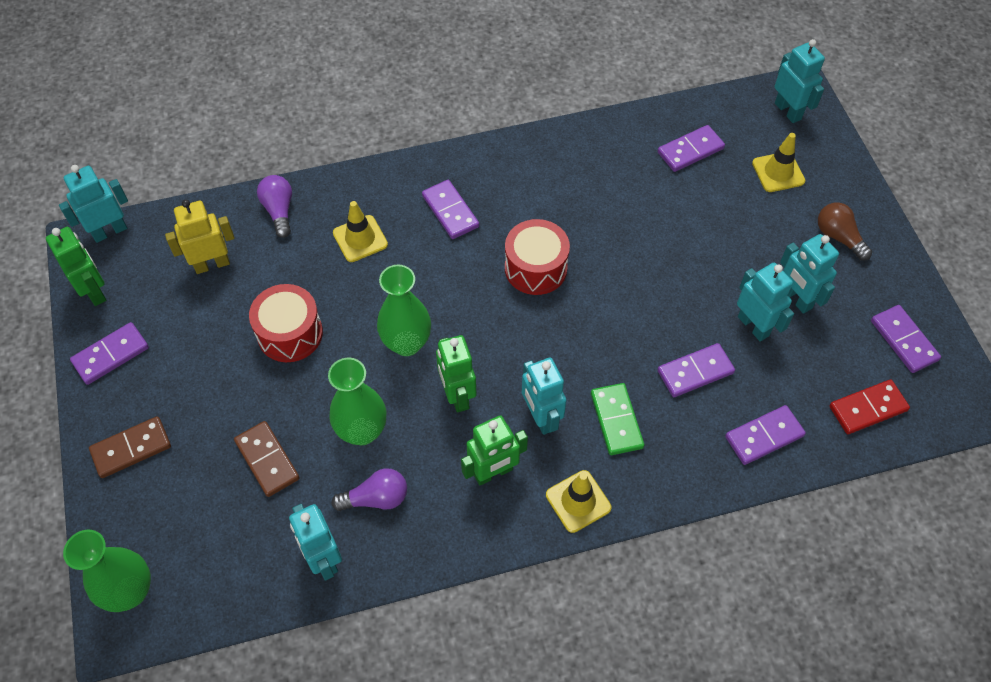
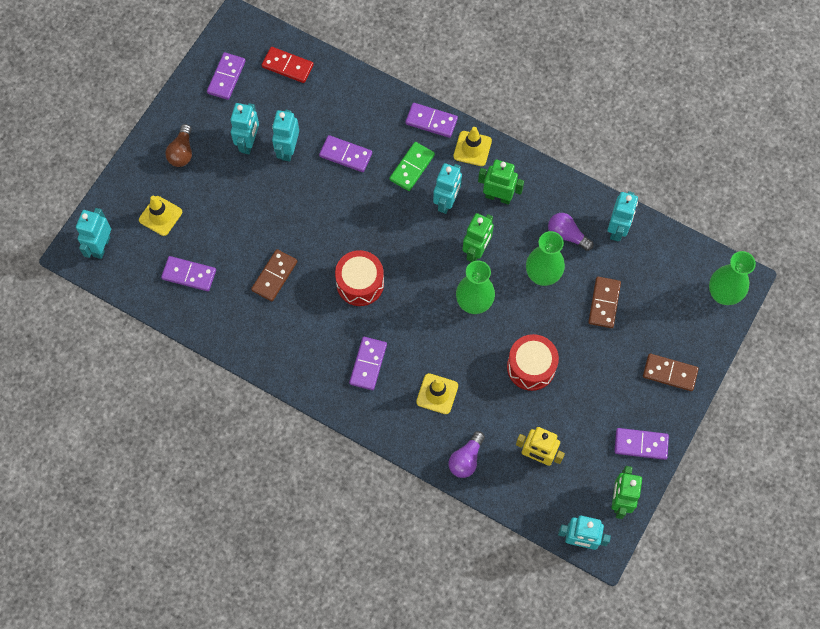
camera: 135 degrees left, 10 degrees up
(619, 209) = (274, 276): none -> brown domino
(764, 436) = (352, 98): purple domino -> purple domino (431, 121)

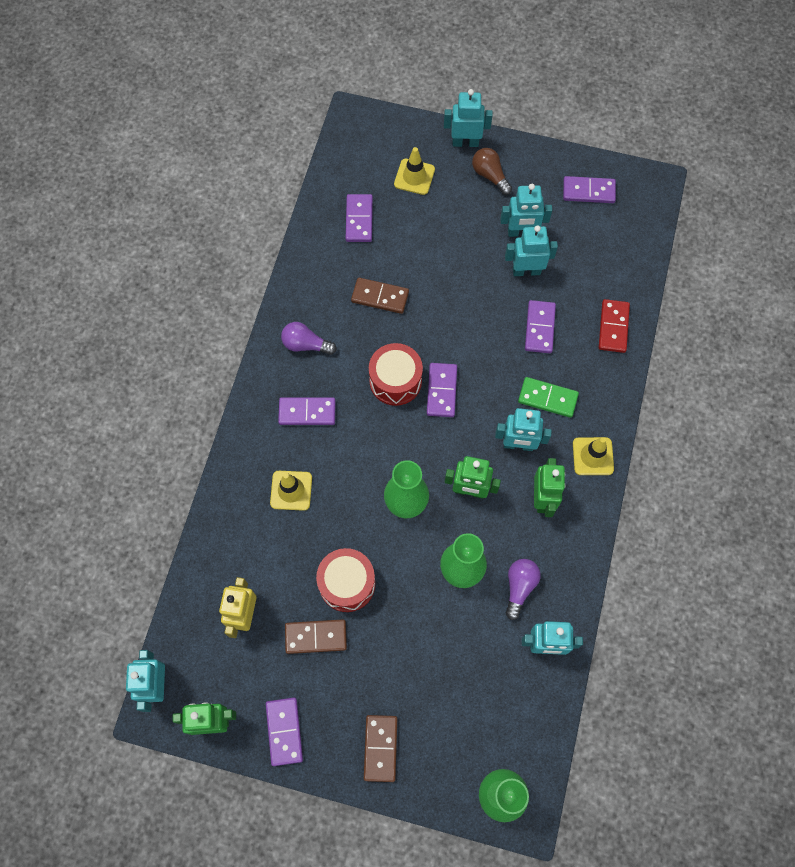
camera: 75 degrees right, 0 degrees up
(101, 246) = (366, 136): turquoise robot -> turquoise robot (465, 142)
(182, 152) = (490, 176): brown light bulb -> brown light bulb turned 60 degrees clockwise
(287, 66) = (623, 244): red domino -> red domino (613, 327)
(431, 121) = (611, 404): purple domino -> purple domino (442, 391)
(466, 459) = (224, 539): purple light bulb -> purple light bulb (306, 345)
(604, 303) = (447, 650): brown domino -> brown domino (316, 637)

